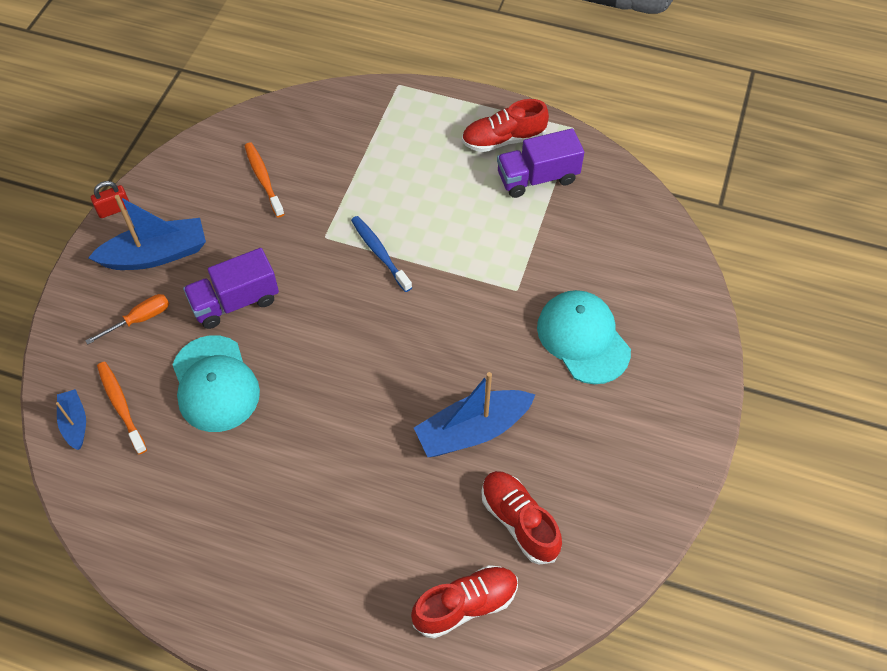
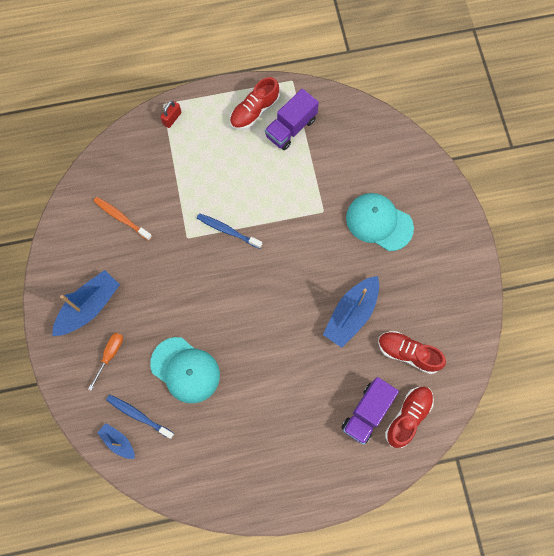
camera: 30 degrees left, 15 degrees up
(114, 209) = (39, 291): red padlock -> red padlock (172, 118)
(121, 406) = (138, 415): orange toothbrush -> blue toothbrush
(235, 302) = (161, 311): purple truck -> purple truck (367, 412)

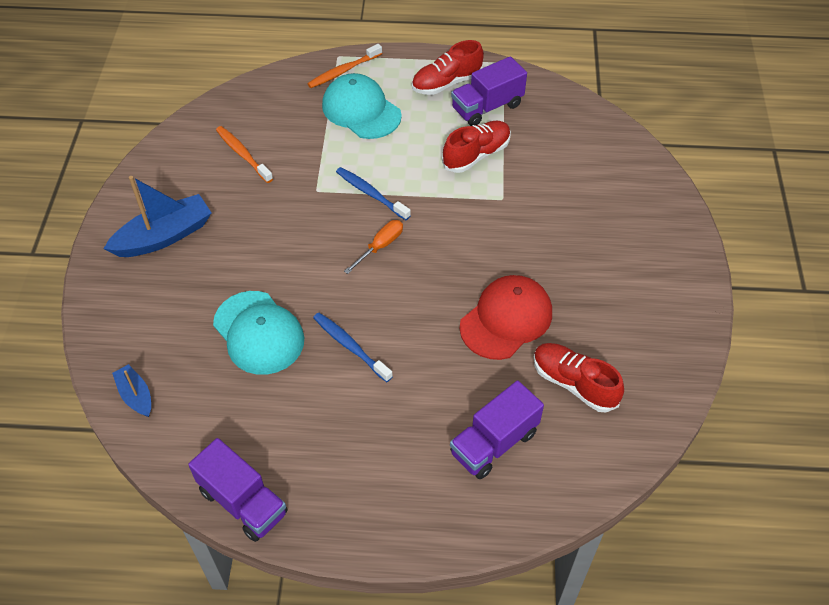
camera: 15 degrees right, 20 degrees down
(110, 355) = (167, 294): orange screwdriver -> orange screwdriver (380, 246)
(138, 415) = (175, 371): blue toothbrush -> blue toothbrush (350, 346)
(172, 118) = (343, 71): red padlock -> orange toothbrush
(218, 500) = (243, 502): none -> purple truck
(351, 314) = (506, 319): blue boat -> red cap
(379, 222) = (573, 225): turquoise cap -> turquoise cap (361, 110)
(408, 417) = (553, 463): red shoe -> red shoe (476, 155)

